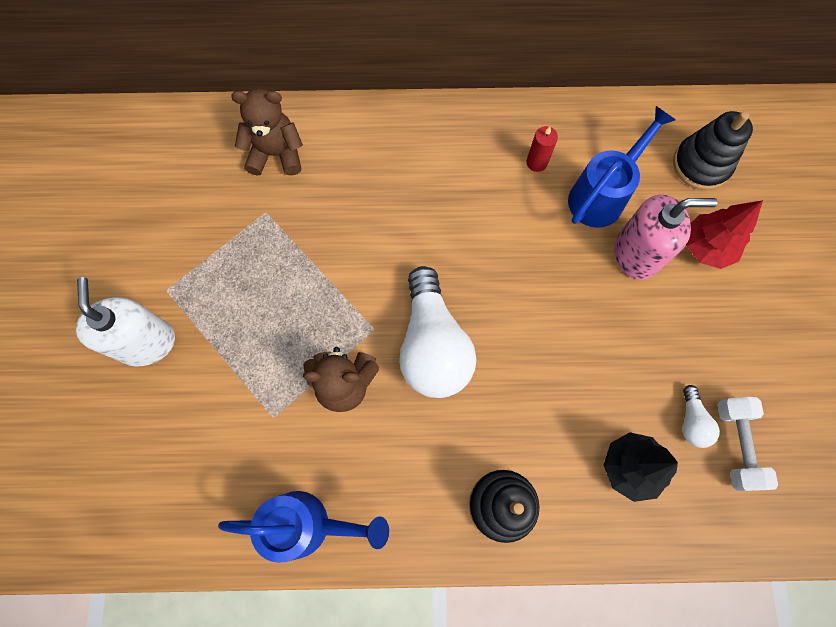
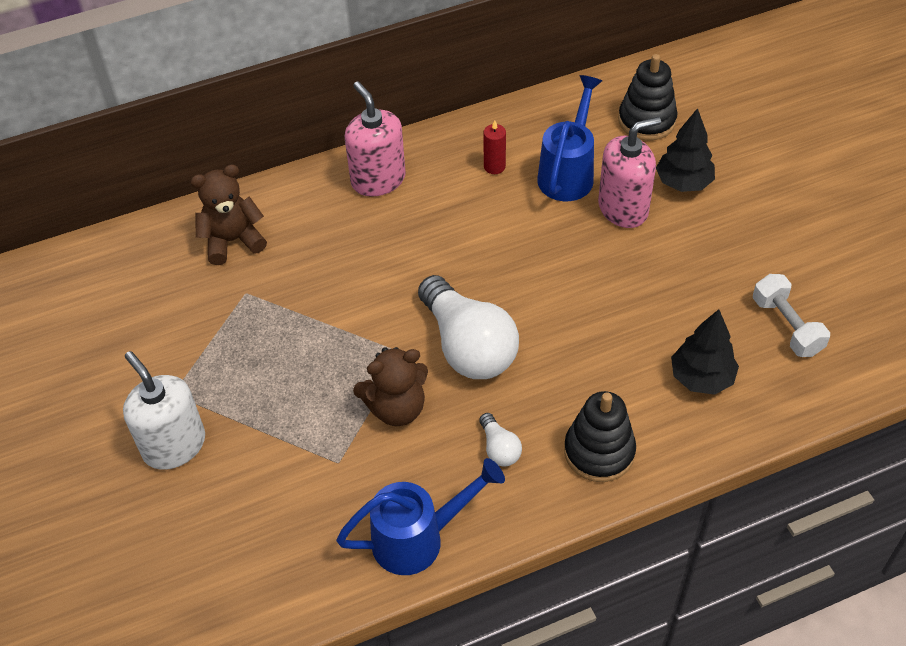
camera: 20 degrees left, 20 degrees down
(426, 137) = (378, 180): none -> pink soap dispenser
(691, 421) = (738, 322): white light bulb -> white light bulb (499, 448)
(706, 247) = (683, 183): red tree -> black tree

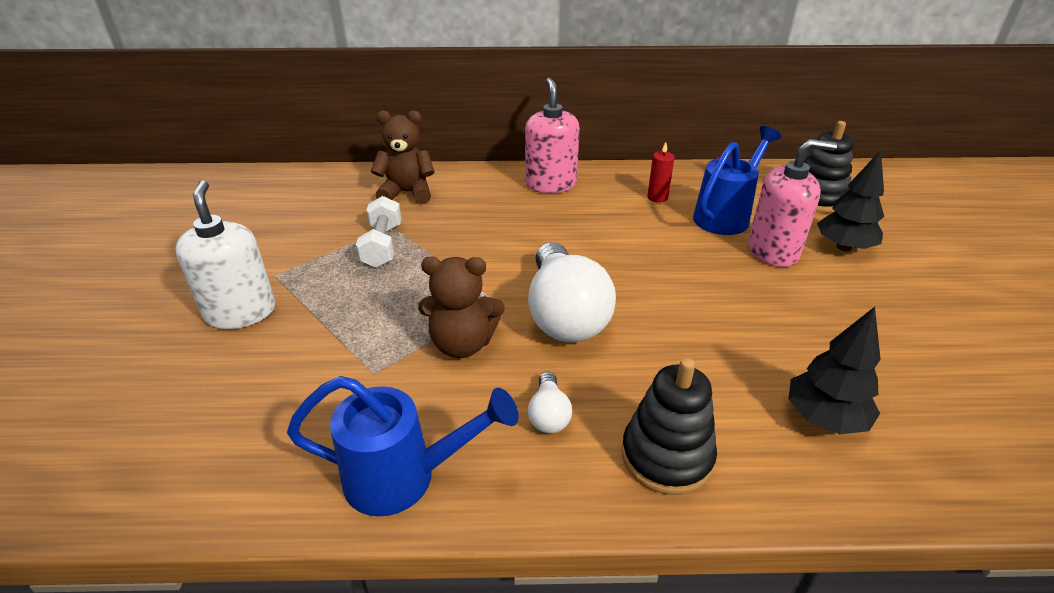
camera: 20 degrees right, 15 degrees down
(786, 326) = (950, 397): white dumbbell -> white dumbbell (382, 246)

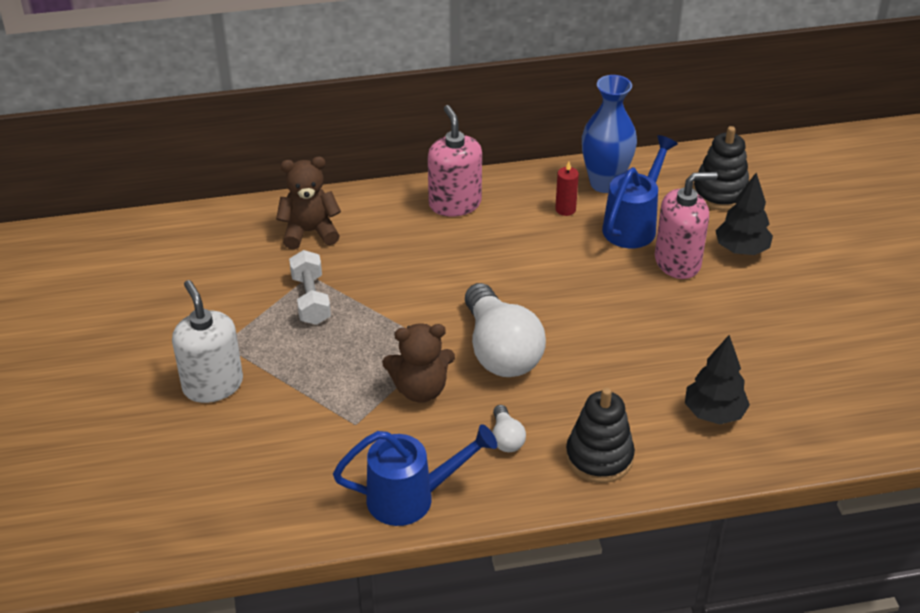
camera: 10 degrees left, 5 degrees up
(699, 182) = (605, 183): none -> blue vase

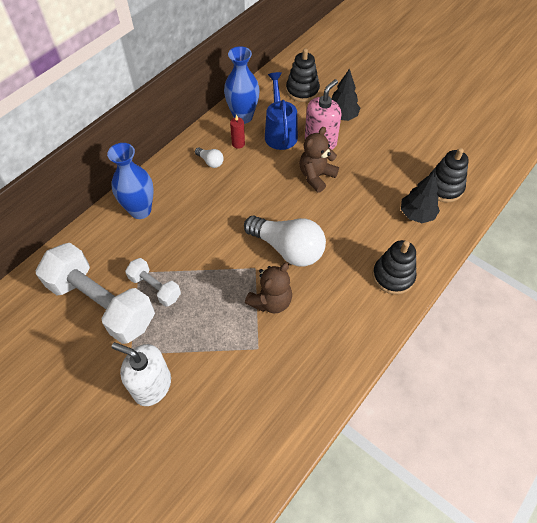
camera: 40 degrees left, 15 degrees up
(243, 281) = (102, 304): none -> white dumbbell
(310, 232) = (111, 244): brown teddy bear -> brown teddy bear (316, 176)
(375, 217) = (140, 210): none -> blue vase
(411, 498) = (331, 371): blue watering can -> none
(455, 204) = (177, 175): pink soap dispenser -> none
(506, 438) = (341, 298): white light bulb -> white light bulb (210, 162)
(792, 407) = (444, 187): none -> black stacking toy

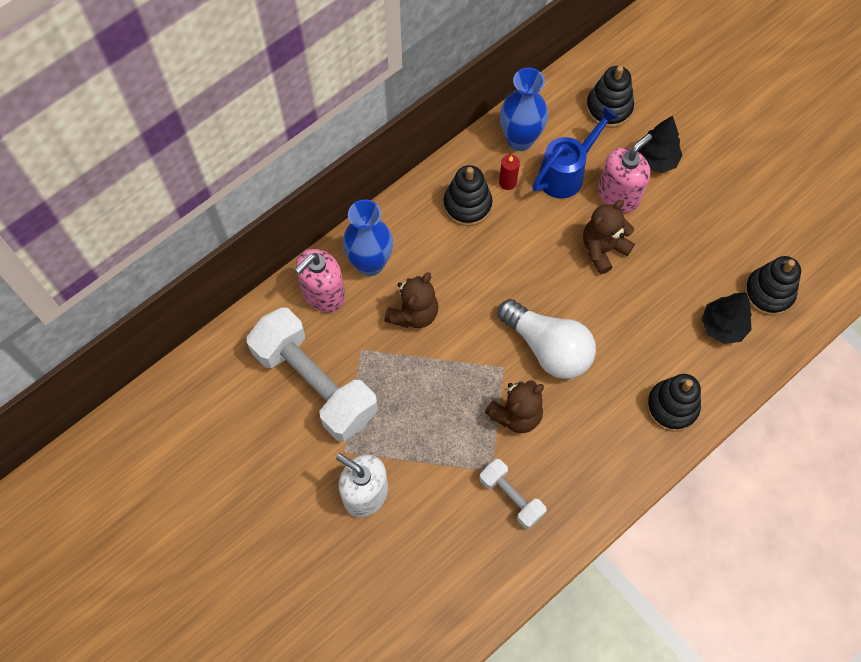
camera: 10 degrees right, 10 degrees up
(105, 237) = (323, 294): none -> pink soap dispenser
(155, 287) = (379, 373): white dumbbell -> white dumbbell (511, 497)
(178, 240) = (413, 313): none -> brown teddy bear
(210, 162) = (467, 205): white light bulb -> black stacking toy
(280, 132) = (566, 173): blue watering can -> blue watering can turned 45 degrees clockwise

